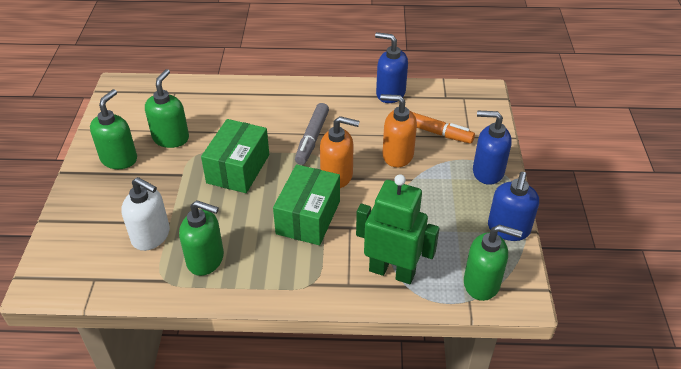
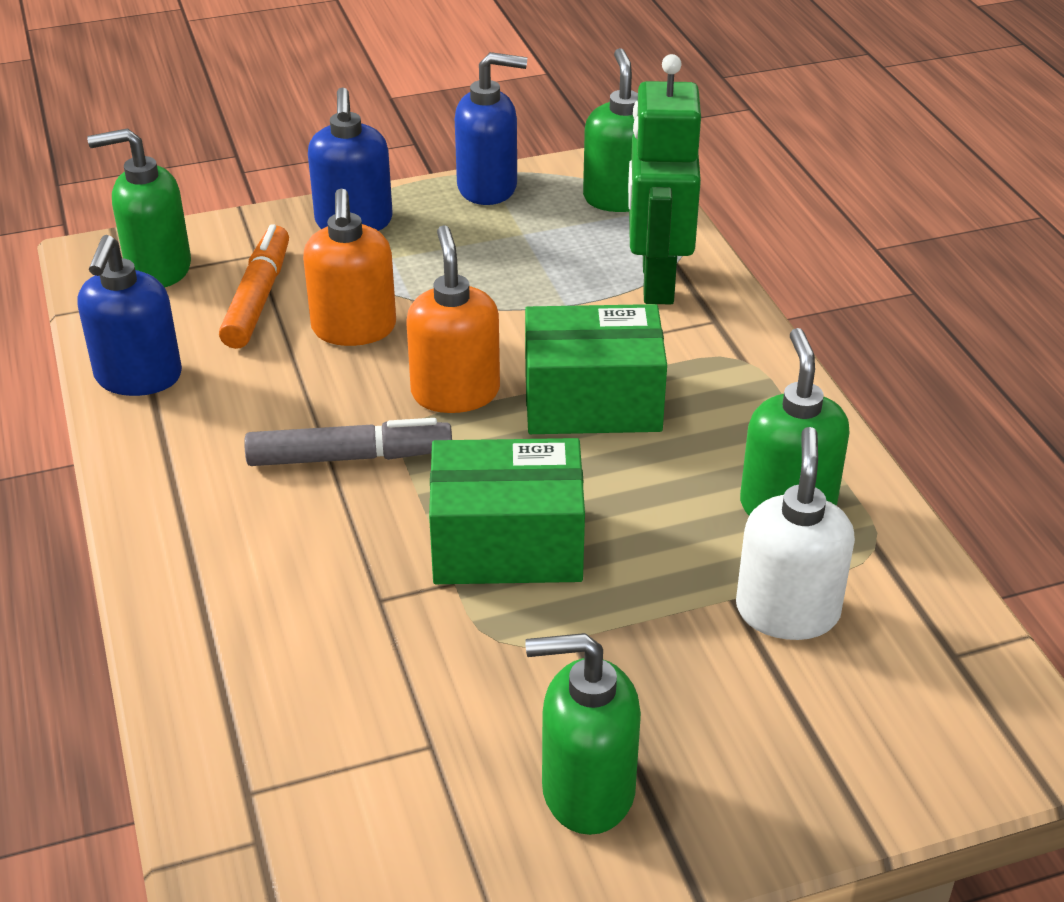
camera: 110 degrees left, 5 degrees down
(171, 138) = (456, 713): green soap dispenser -> green soap dispenser (158, 269)

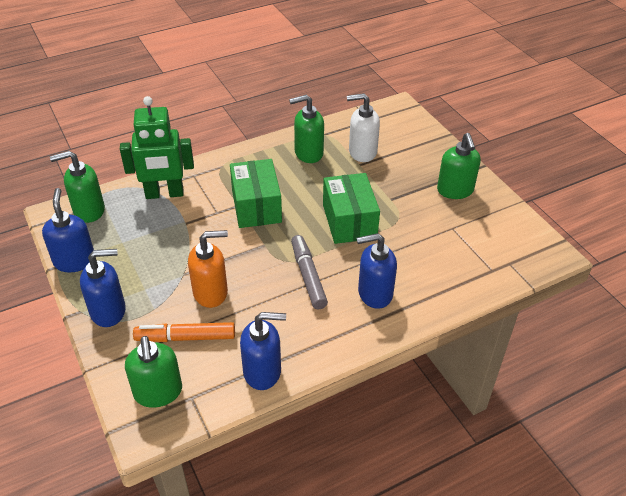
camera: 100 degrees left, 5 degrees up
(260, 551) = (374, 293): none -> blue soap dispenser
(455, 392) = (256, 249): orange soap dispenser -> none

